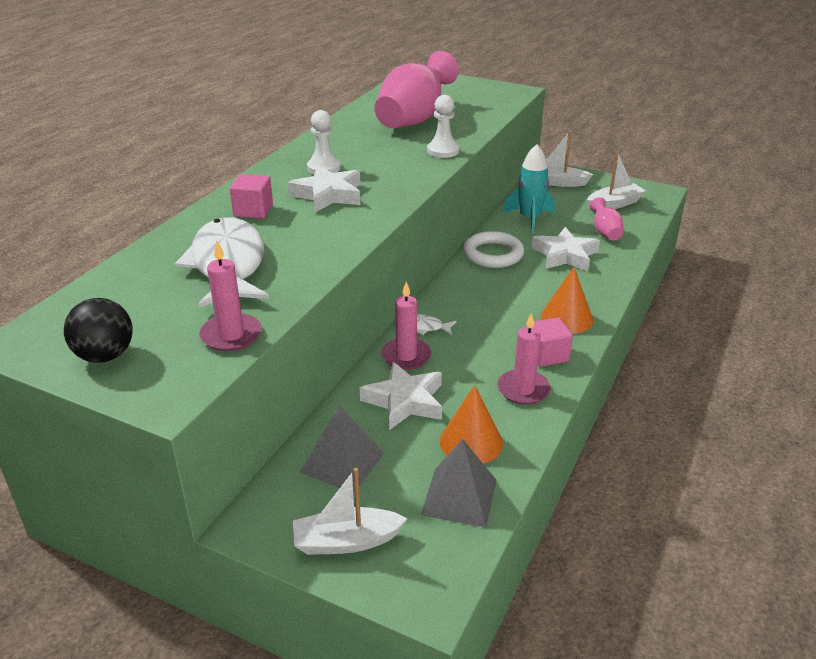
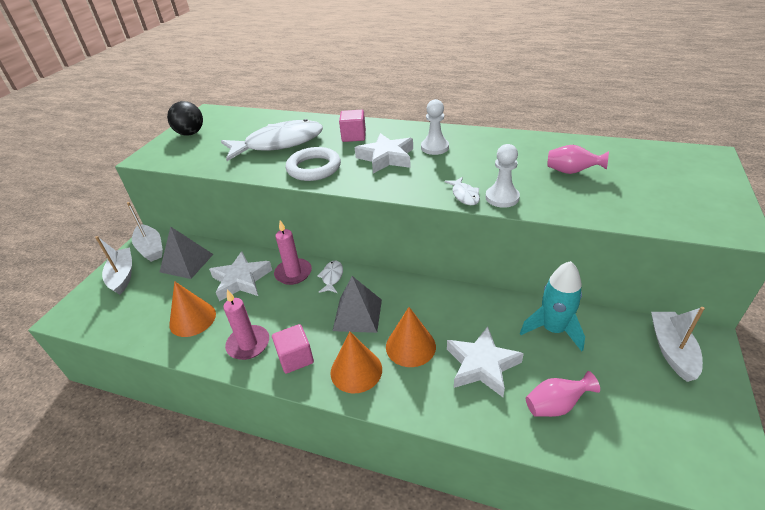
camera: 85 degrees right, 5 degrees up
(231, 335) = (199, 161): pink candle -> none
(414, 119) = (571, 172): pink vase -> pink vase, size x0.47
(431, 165) = (464, 195): none -> white fish
(459, 497) = (141, 319): grey pyramid -> grey pyramid (357, 314)
(493, 254) = (462, 306): white ring -> white ring (314, 168)
(539, 286) = (410, 346): none -> orange cone
(614, 204) = (647, 417): white boat -> white boat (151, 248)

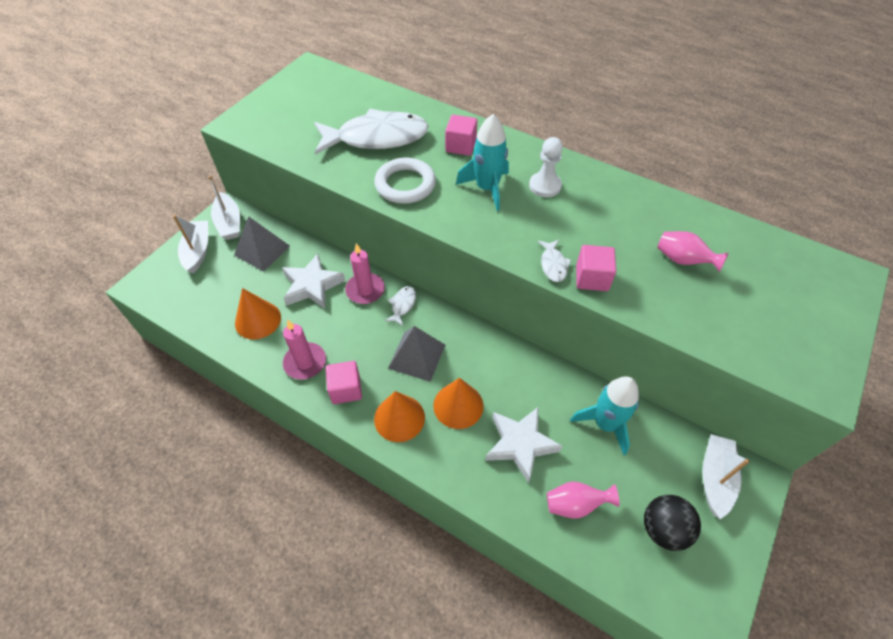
camera: 10 degrees right, 15 degrees up
(190, 133) = (285, 98): black ball -> black ball (663, 529)
(386, 158) = (487, 188): white star -> turquoise rocket
(502, 198) = (592, 278): white pawn -> pink cube

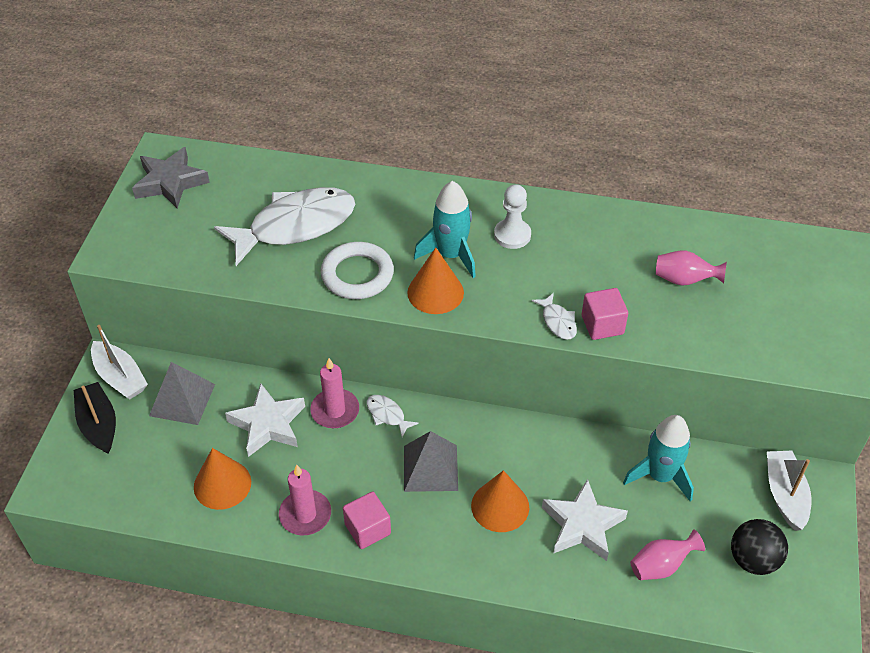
camera: 20 degrees left, 5 degrees down
(198, 251) = (99, 424): white boat -> black boat
(304, 87) = (170, 182): none -> grey star
(399, 418) = (442, 540): orange cone -> orange cone (435, 292)
(402, 305) = (387, 415): white fish -> white fish turned 45 degrees counterclockwise
(460, 146) = (398, 211): pink cube -> none

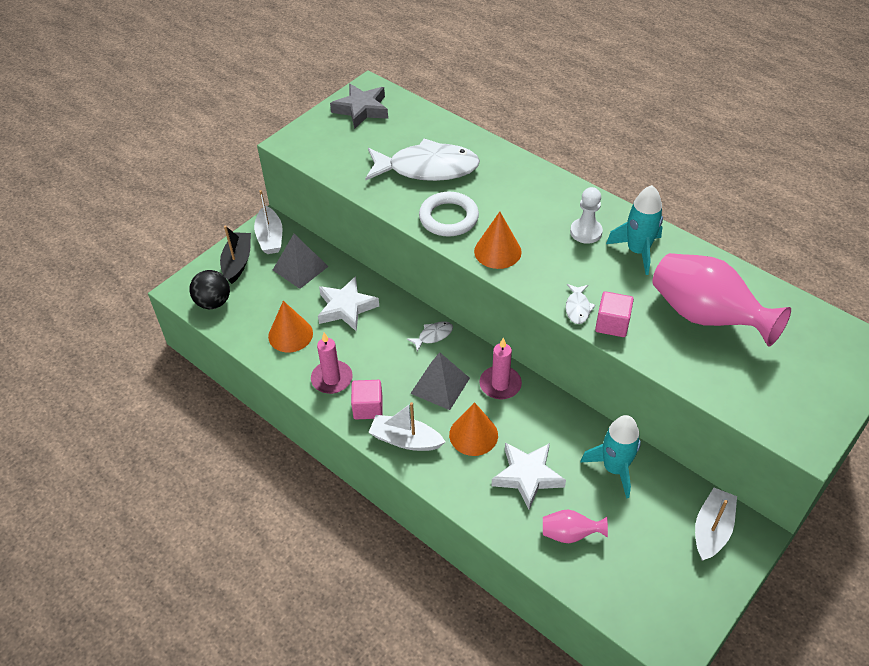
camera: 30 degrees right, 0 degrees up
(335, 411) = (398, 317): pink candle -> pink candle (500, 384)
(387, 415) = (433, 335): white fish -> white fish turned 75 degrees clockwise
(432, 546) = (405, 440): none -> white boat
(451, 255) = (528, 229): turquoise rocket -> turquoise rocket (637, 251)
(684, 280) = (706, 317): pink vase -> pink vase, size x2.13
(753, 559) = (650, 565): black ball -> black ball (213, 302)

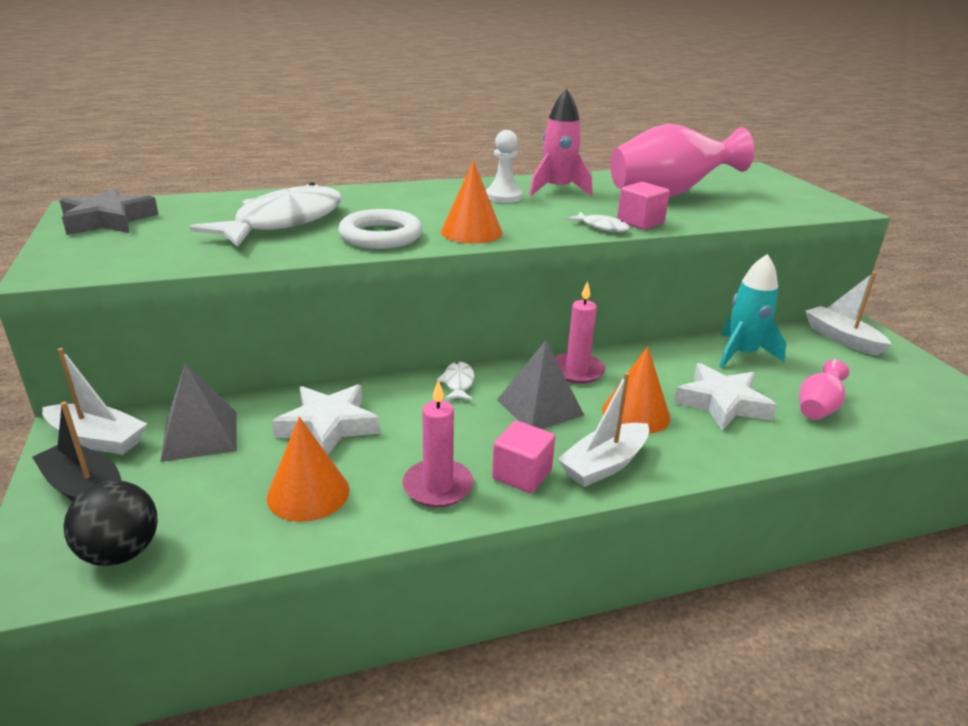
camera: 60 degrees left, 20 degrees down
(637, 251) = (557, 190): turquoise rocket -> pink rocket

